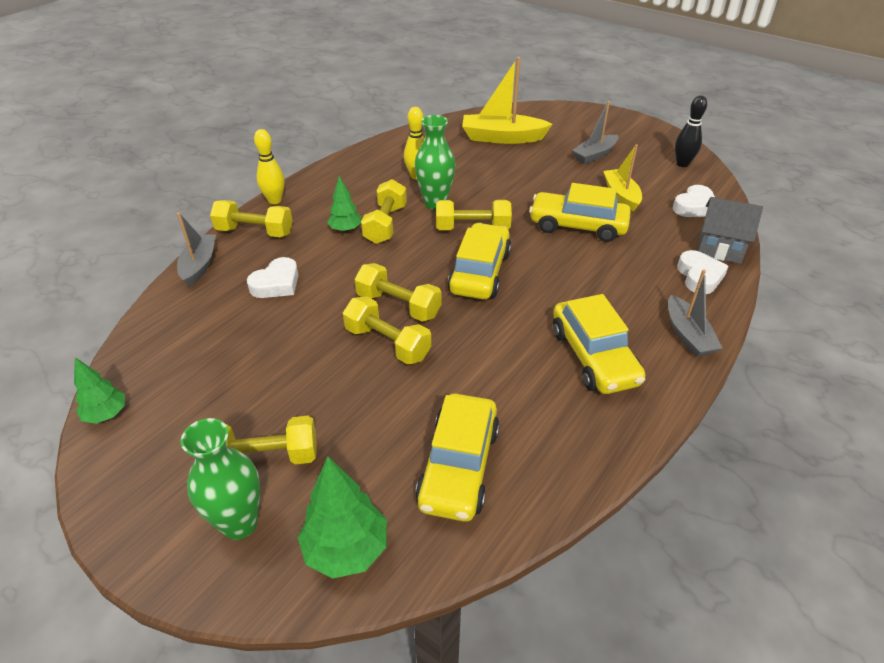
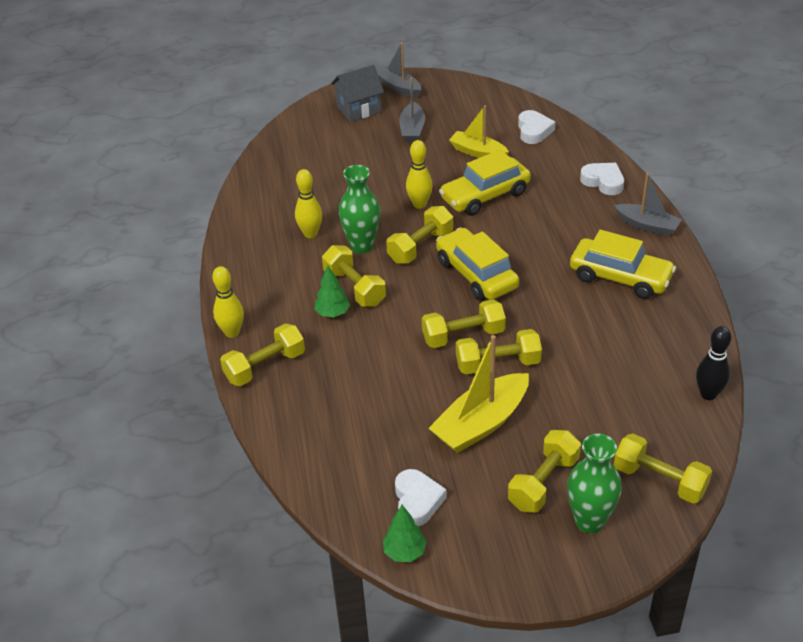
camera: 45 degrees left, 0 degrees up
(199, 265) = (271, 422): grey boat -> grey boat (399, 88)
(276, 283) = (355, 387): white heart -> white heart (417, 501)
(346, 549) = (659, 480): green tree -> yellow dumbbell
(458, 467) = (646, 394): yellow car -> none
(502, 138) = (321, 157): yellow boat -> yellow boat (481, 423)
(518, 202) = (419, 204): none -> yellow bowling pin
(682, 164) = (480, 99): black bowling pin -> black bowling pin (708, 394)
(720, 248) = (588, 153): grey house -> grey house (358, 109)

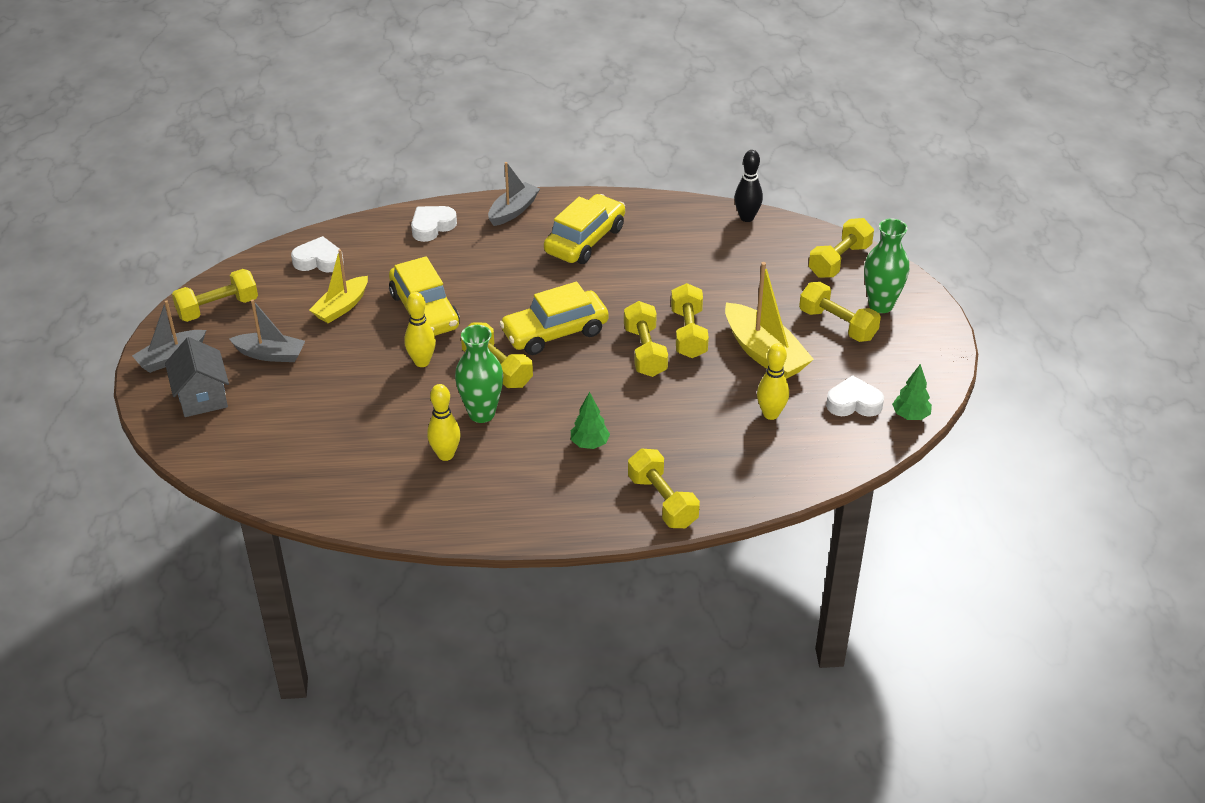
camera: 85 degrees left, 0 degrees up
(232, 332) = (602, 528): yellow bowling pin -> yellow bowling pin (771, 414)
(354, 288) = (552, 424): yellow dumbbell -> yellow dumbbell (218, 308)

